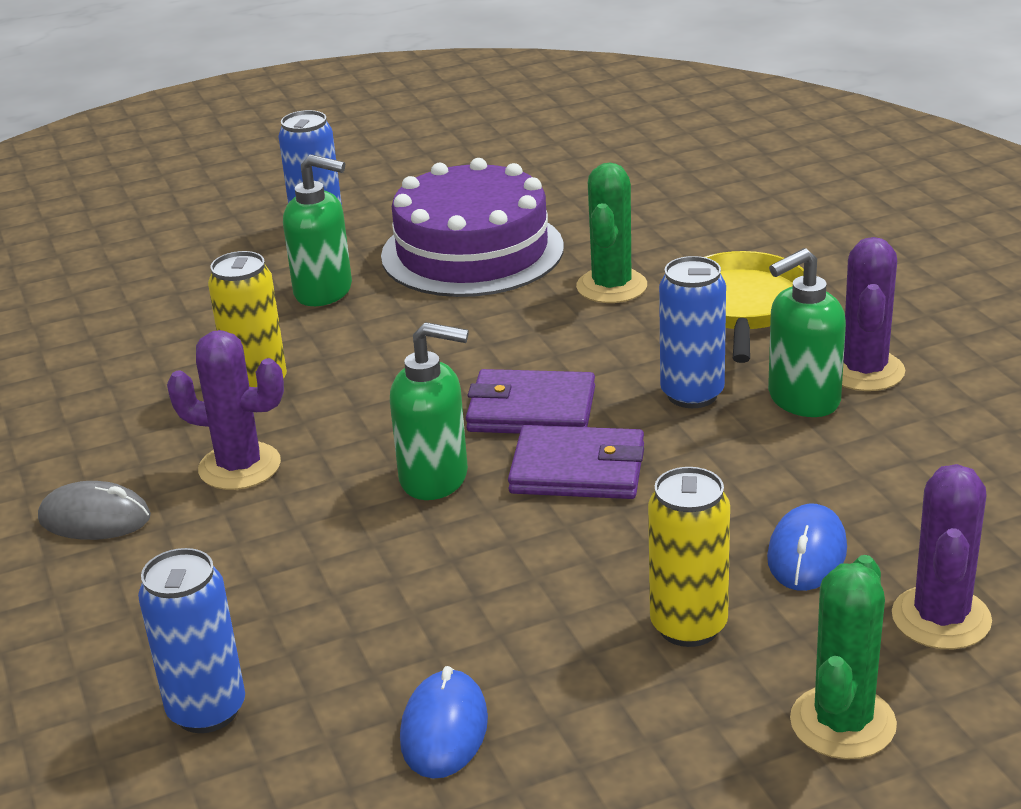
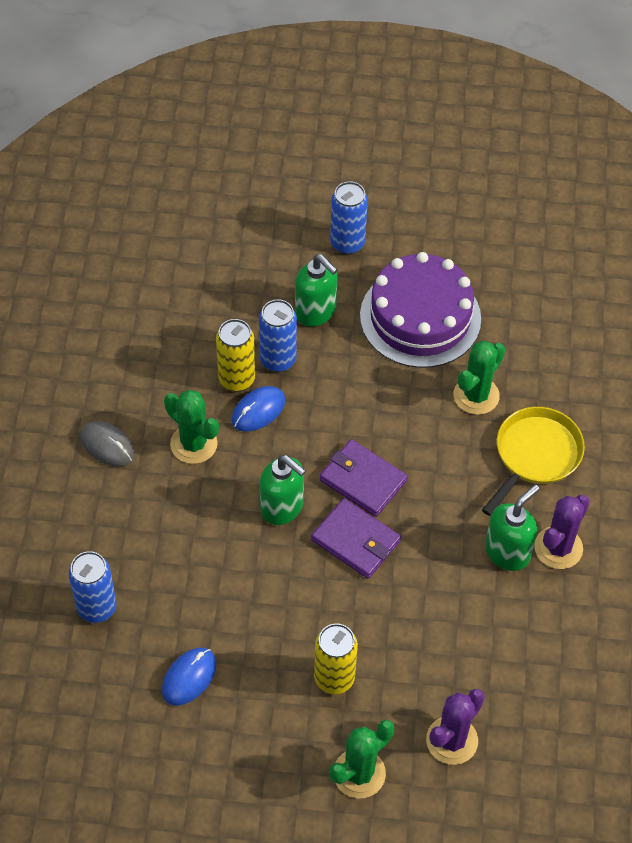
camera: 25 degrees right, 25 degrees up
(239, 467) = (194, 444): purple cactus -> green cactus
(692, 394) = (453, 515): blue can -> blue can (278, 360)
(803, 399) = (507, 552): green soap dispenser -> green soap dispenser turned 135 degrees clockwise
(807, 553) = (423, 663): blue mouse -> blue mouse (258, 410)

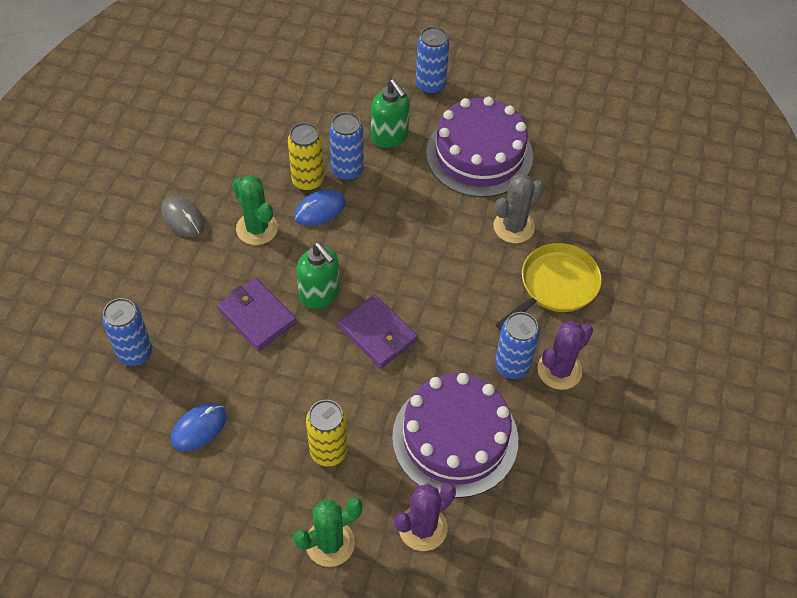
camera: 10 degrees right, 0 degrees up
(362, 480) = (396, 282): purple wallet -> purple wallet (257, 316)
(464, 640) = (455, 438): none -> purple cake
(476, 395) = (513, 227): green cactus -> grey cactus
(507, 552) = (512, 366): green soap dispenser -> blue can

